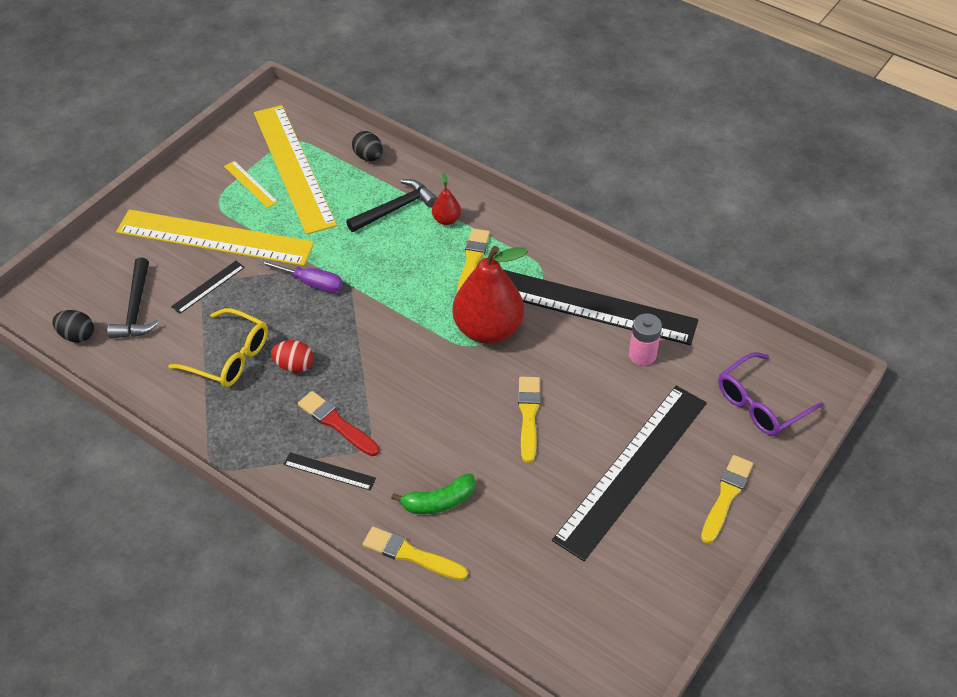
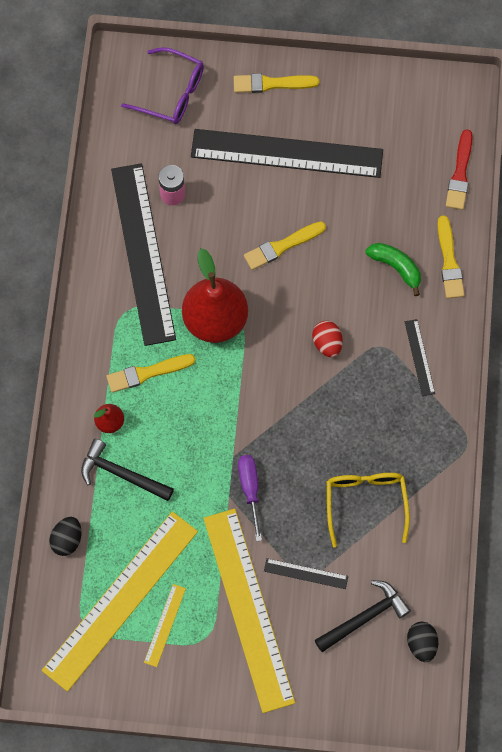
camera: 120 degrees left, 20 degrees up
(294, 366) = (342, 446): red egg -> red egg (327, 343)
(337, 423) = (375, 379): red brush -> red brush (460, 173)

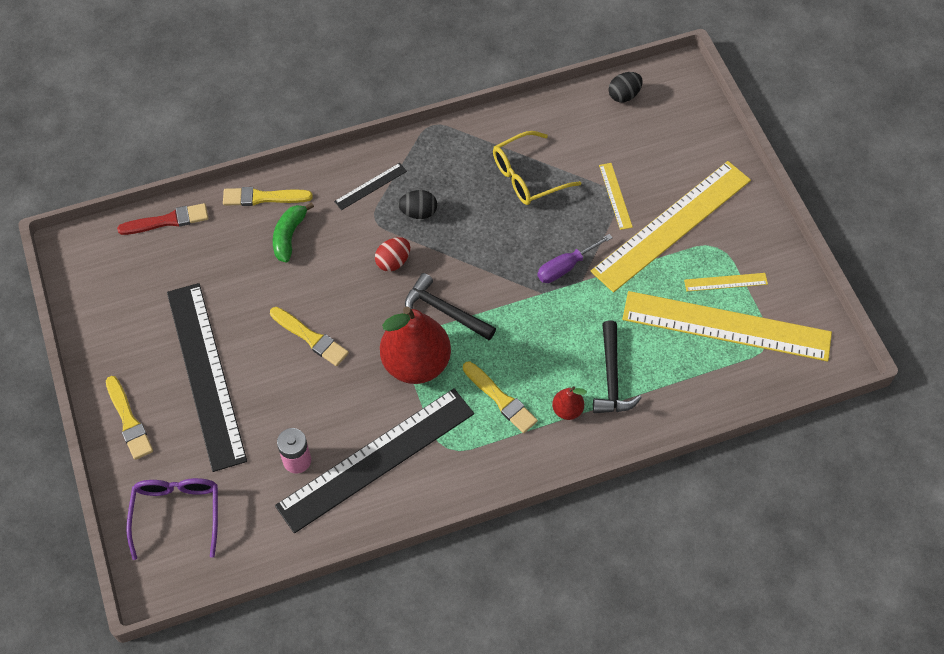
camera: 115 degrees left, 10 degrees down
(67, 540) = (700, 395): black egg -> black egg (418, 212)
(306, 573) = (615, 196): black ruler -> yellow ruler
(365, 617) = (626, 141): black hammer -> black hammer (444, 311)
(449, 261) = (263, 197): yellow brush -> yellow brush turned 150 degrees counterclockwise

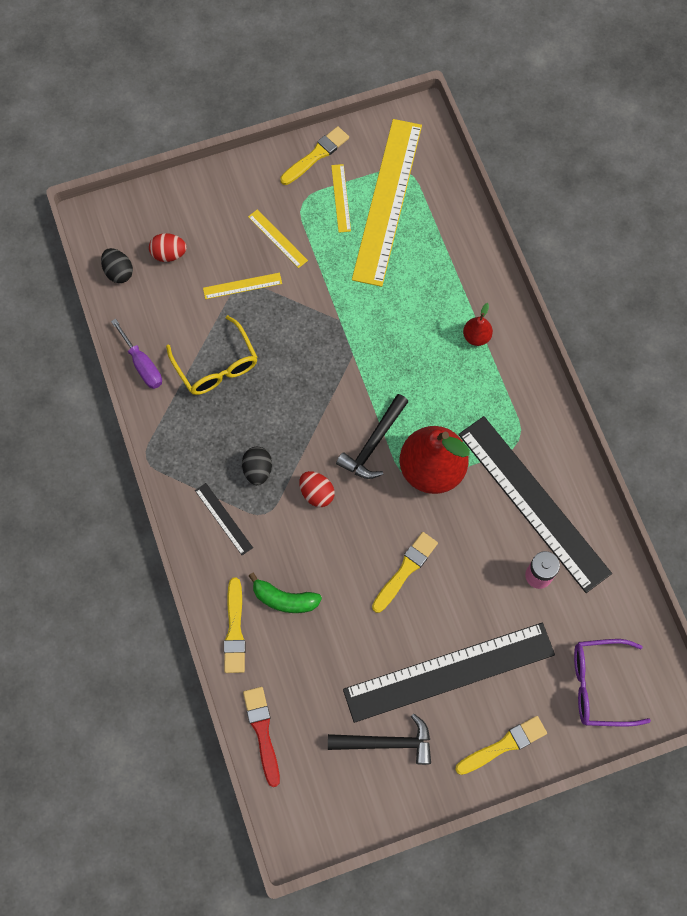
camera: 90 degrees left, 10 degrees up
(500, 399) = (467, 393): yellow brush -> yellow brush (316, 155)
(566, 267) = (324, 333): purple screwdriver -> purple screwdriver (142, 364)
(612, 377) = (442, 298): black hammer -> black hammer (386, 742)
(646, 134) = (169, 254): none -> red egg
(671, 225) = (277, 238): yellow ruler -> yellow ruler, size x0.41

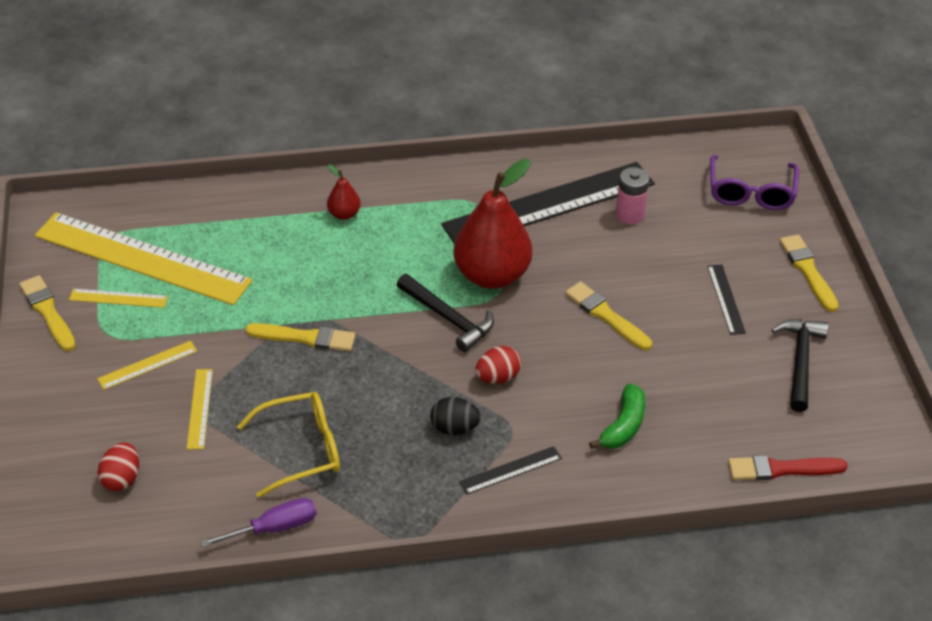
camera: 80 degrees left, 25 degrees down
(119, 272) = (125, 538): black egg -> none
(234, 630) = (654, 478): yellow brush -> yellow brush (305, 338)
(449, 671) = (725, 299): black ruler -> black ruler, size x0.41

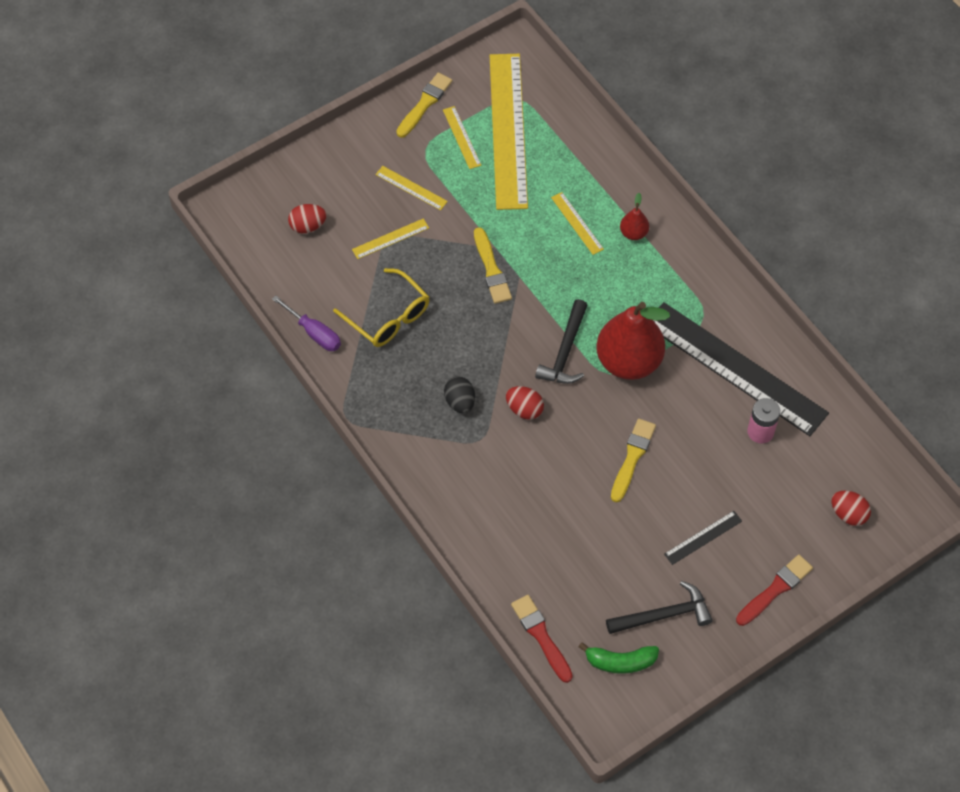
camera: 65 degrees right, 15 degrees up
(300, 250) = (577, 223): none -> yellow ruler
(510, 470) = (440, 454): black ruler -> none
(623, 426) = (524, 512): green banana -> green banana (620, 661)
(751, 192) = (848, 514): purple glasses -> red egg
(808, 271) = (775, 589): yellow brush -> red brush

